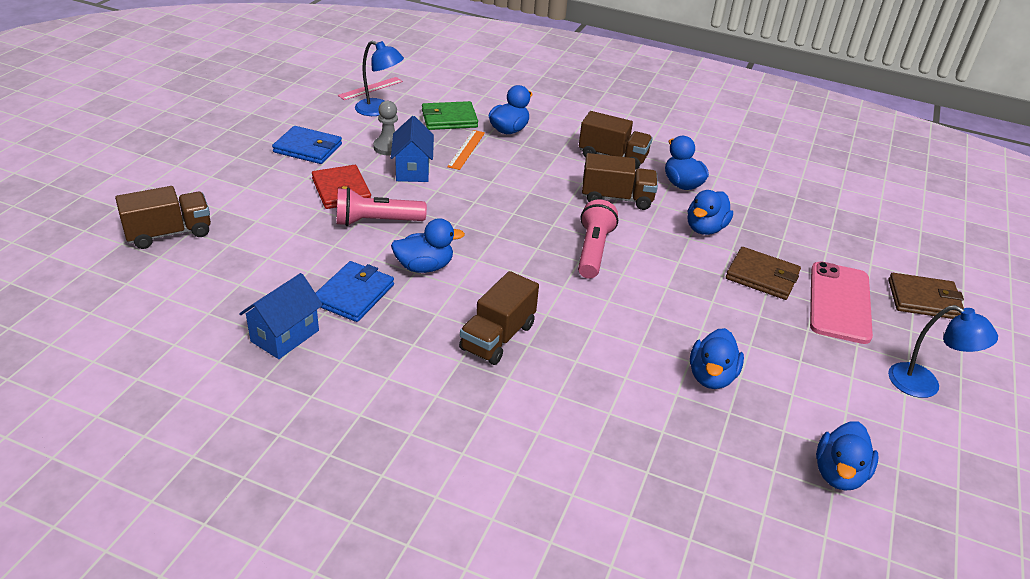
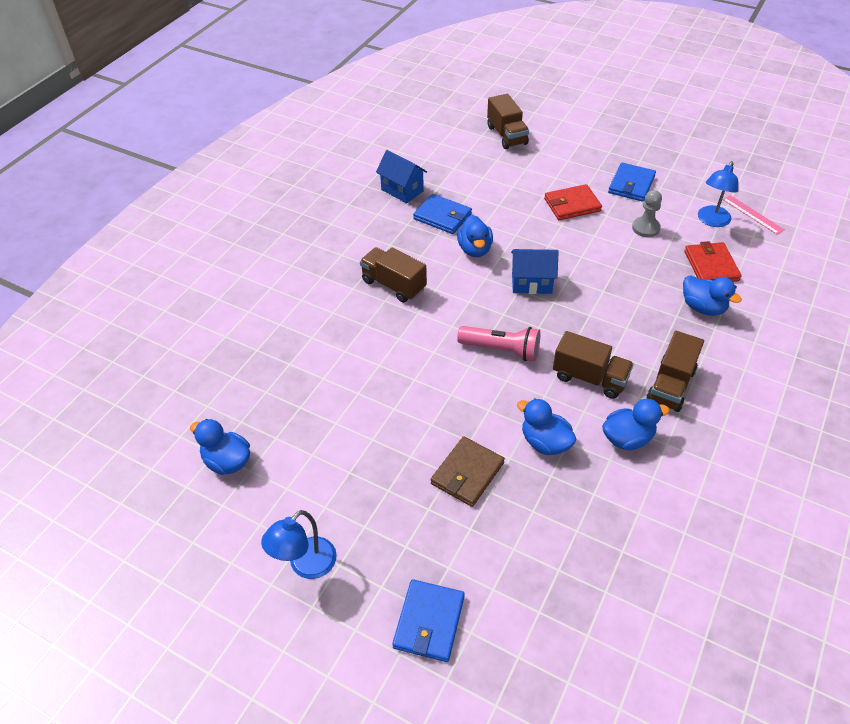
camera: 100 degrees right, 10 degrees up
(376, 221) = (531, 224): pink flashlight -> none
(412, 170) = (611, 242): blue house -> blue house (531, 283)
(449, 119) = (711, 266): green wallet -> red wallet
(466, 149) = (655, 276): orange ruler -> none
(616, 198) = (589, 378): brown truck -> brown truck turned 75 degrees counterclockwise
(711, 376) = (338, 403): blue duck -> none
(839, 302) = (426, 531): pink phone -> none
(924, 300) = (429, 622): brown wallet -> blue wallet

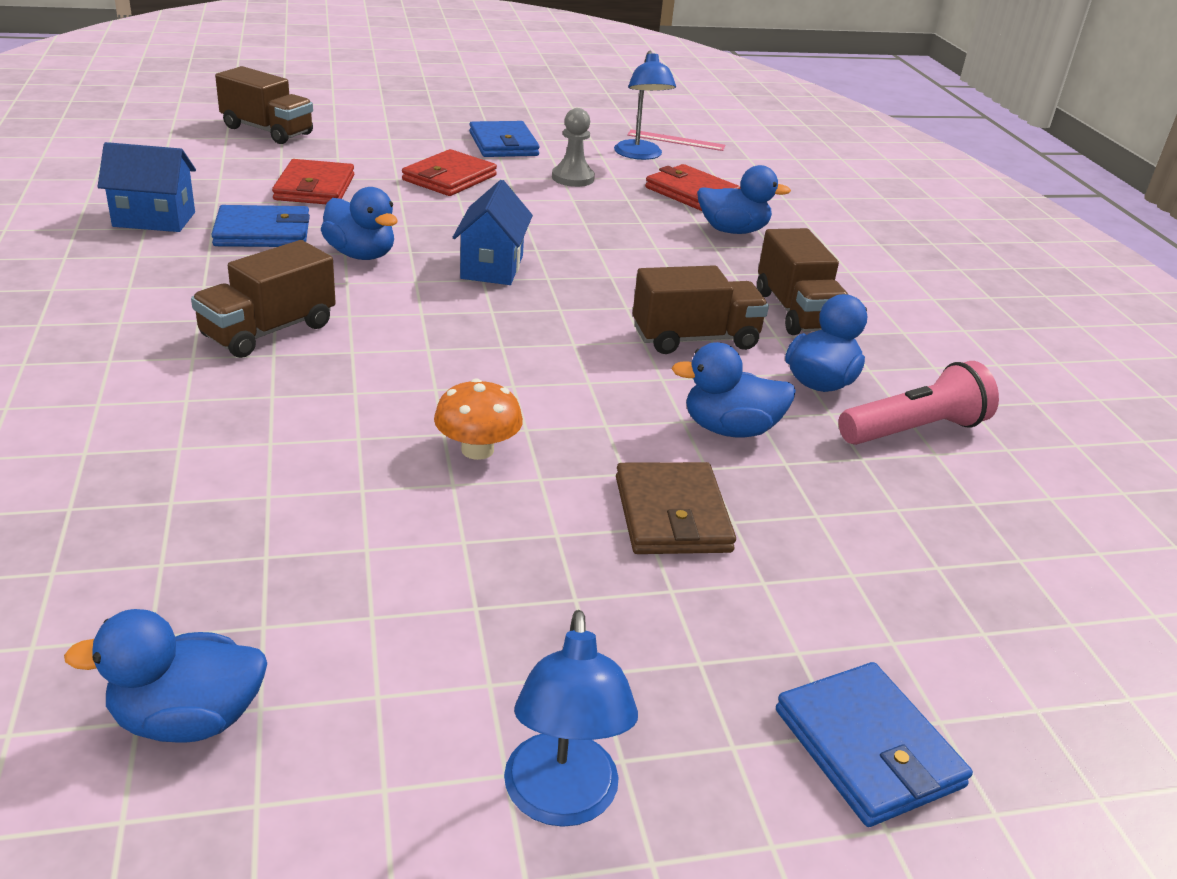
camera: 45 degrees left, 15 degrees down
(394, 285) = (268, 331): brown truck -> brown truck turned 45 degrees counterclockwise
(419, 395) = (477, 450): none -> orange mushroom
(493, 190) = (314, 188): none -> red wallet
(502, 350) = (539, 350): pink flashlight -> pink flashlight (914, 430)
(531, 283) = (492, 267): blue house -> blue house turned 45 degrees counterclockwise

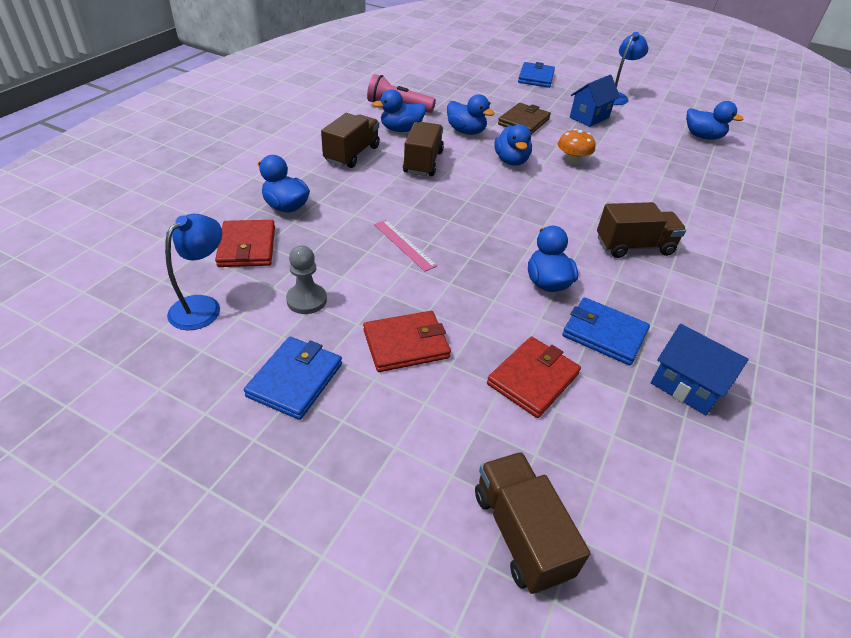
camera: 140 degrees left, 10 degrees up
(492, 267) = (473, 240): blue house -> blue house (589, 117)
(579, 399) = (511, 161): none -> blue duck
(676, 140) = (131, 313): pink ruler -> pink ruler (404, 245)
(695, 339) = (423, 162): brown truck -> brown truck turned 75 degrees clockwise

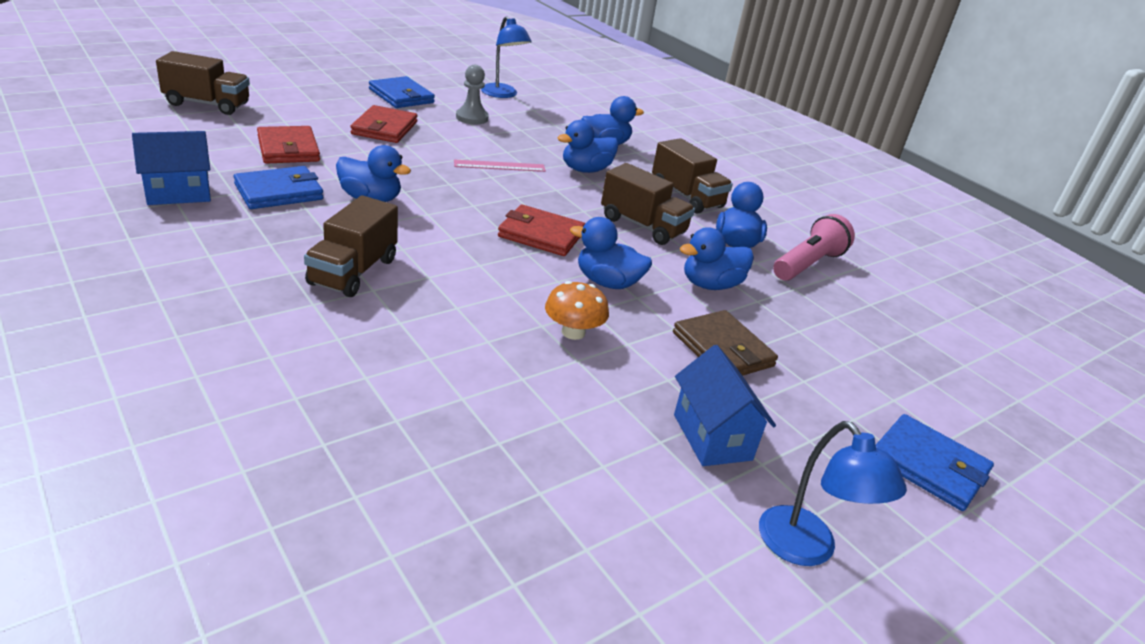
camera: 115 degrees right, 10 degrees down
(247, 247) = (558, 119): red wallet -> red wallet (541, 234)
(702, 137) = (547, 572): blue duck -> blue duck (586, 170)

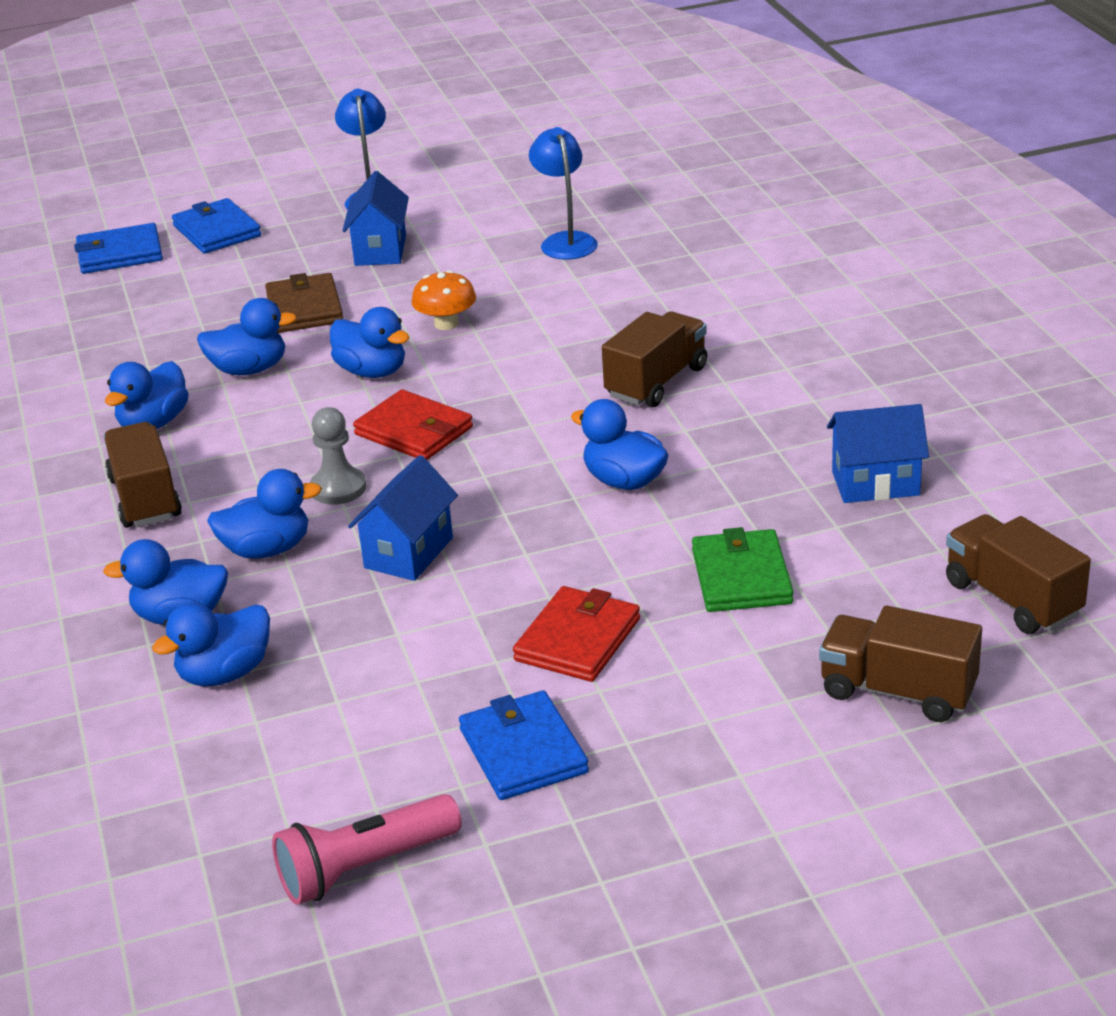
camera: 155 degrees left, 0 degrees up
(279, 192) = (747, 490): blue wallet -> blue wallet (119, 254)
(288, 149) = (741, 576): red wallet -> green wallet
(472, 118) = (400, 683): grey pawn -> grey pawn (338, 488)
(499, 166) = (408, 553): pink ruler -> blue house
(503, 94) = (292, 776): blue lamp -> blue lamp (565, 241)
(562, 124) = (225, 673): none -> blue duck
(643, 226) = (262, 446): brown truck -> brown truck (1012, 599)
(808, 264) = (90, 395): pink flashlight -> pink flashlight (364, 868)

